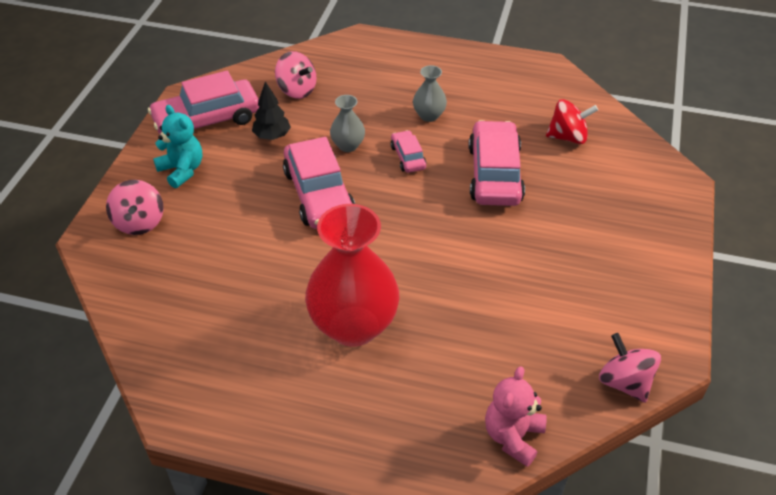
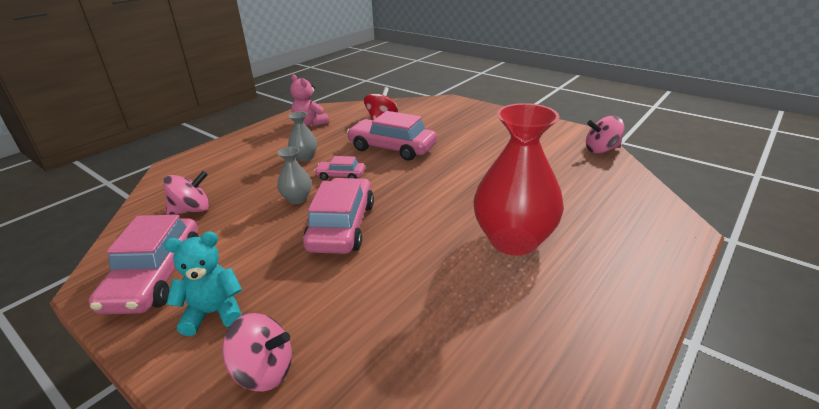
camera: 65 degrees left, 15 degrees down
(272, 136) = (236, 237): black tree -> none
(319, 194) = (342, 226): pink car -> pink car turned 90 degrees counterclockwise
(513, 437) = (643, 195): pink teddy bear -> pink teddy bear (310, 124)

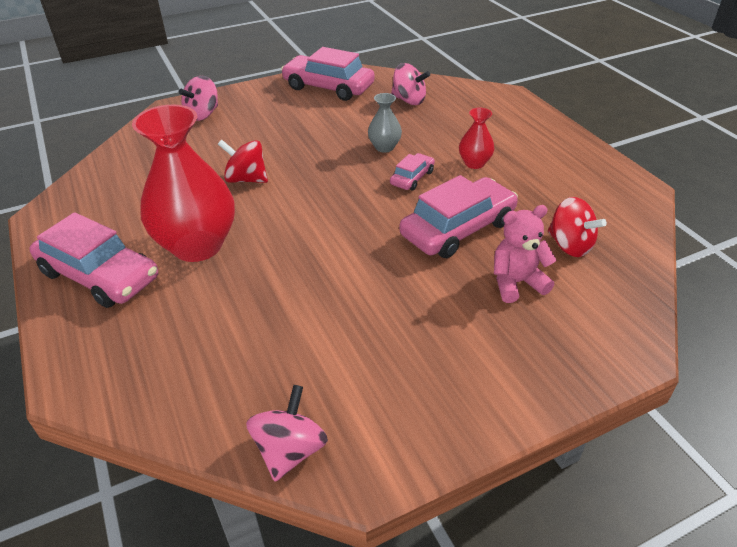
camera: 115 degrees right, 10 degrees up
(192, 210) = (409, 100): pink spinning top -> pink spinning top turned 60 degrees counterclockwise
(214, 313) = (268, 103): turquoise teddy bear -> none
(305, 158) = (474, 163): grey vase -> red vase
(310, 124) = (583, 182): pink teddy bear -> pink teddy bear (516, 283)
(342, 226) = (316, 162): pink car -> pink car (99, 275)
(399, 256) = (246, 179): none -> red spinning top

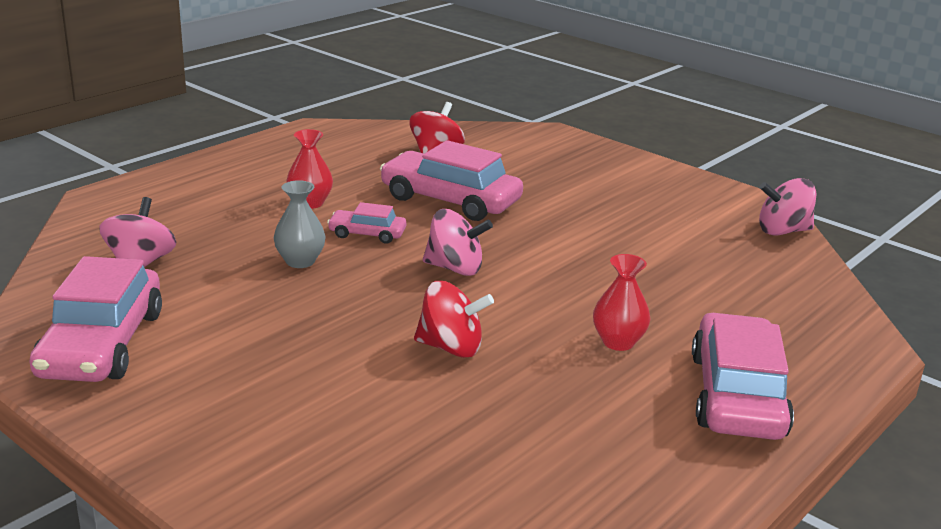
camera: 115 degrees left, 15 degrees down
(197, 246) = (618, 342): red vase -> red vase, size x0.46
(203, 114) = (265, 460): pink spinning top -> pink spinning top (455, 268)
(246, 179) = (451, 348): red spinning top -> red spinning top turned 75 degrees counterclockwise
(516, 283) = (510, 171): pink teddy bear -> none

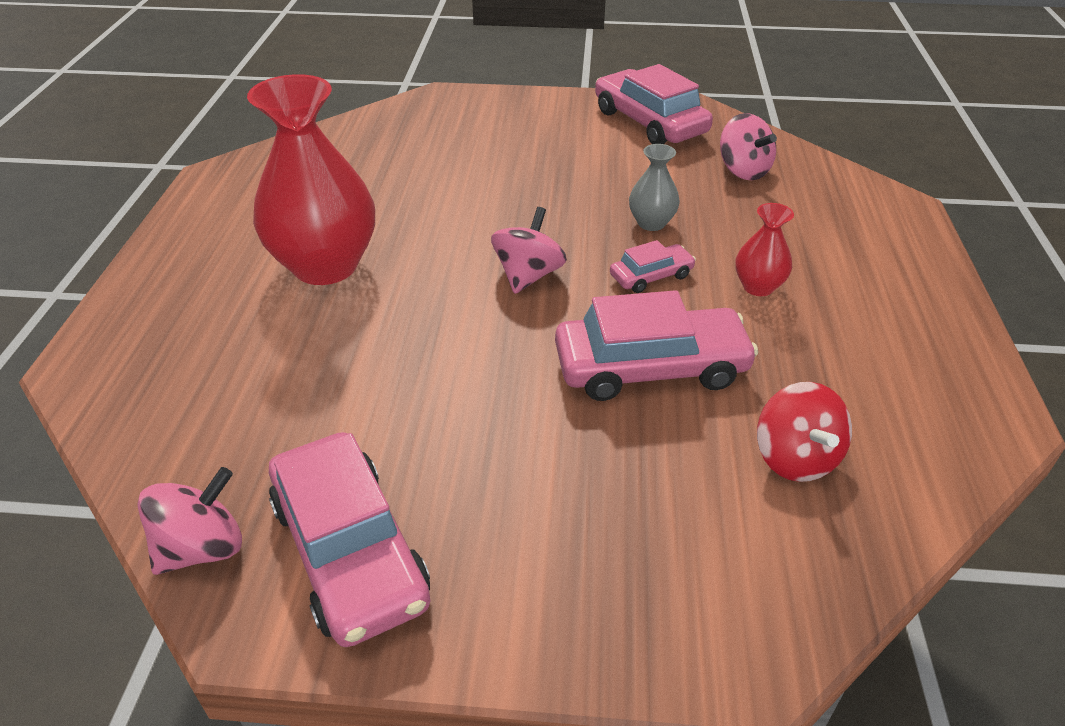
camera: 145 degrees right, 15 degrees up
(451, 348) = (447, 207): red spinning top -> none
(455, 268) = (528, 275): pink spinning top -> pink spinning top turned 135 degrees clockwise
(618, 342) = (325, 266): red vase -> red vase, size x2.16
(737, 395) = (204, 260): pink car -> pink car (349, 551)

